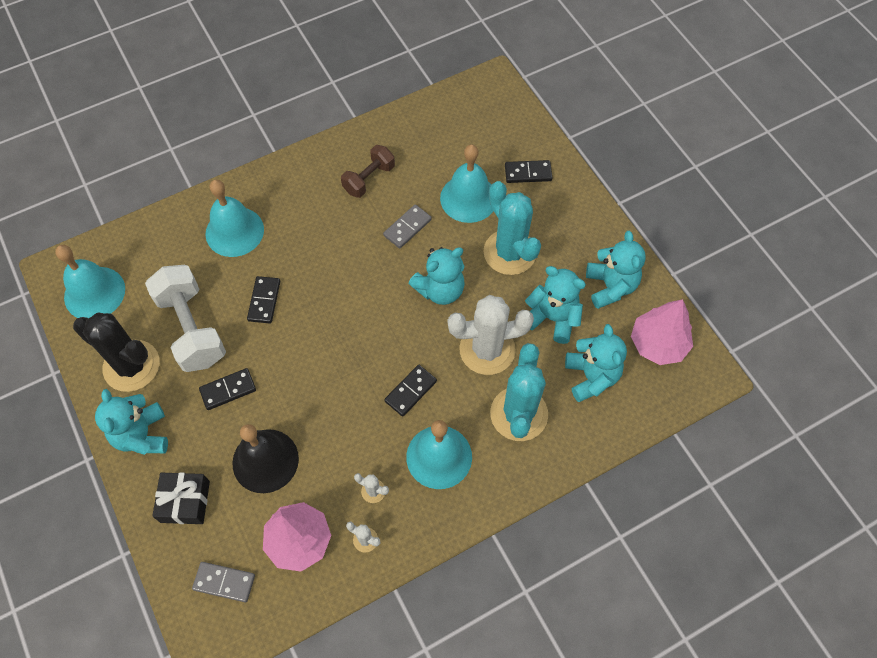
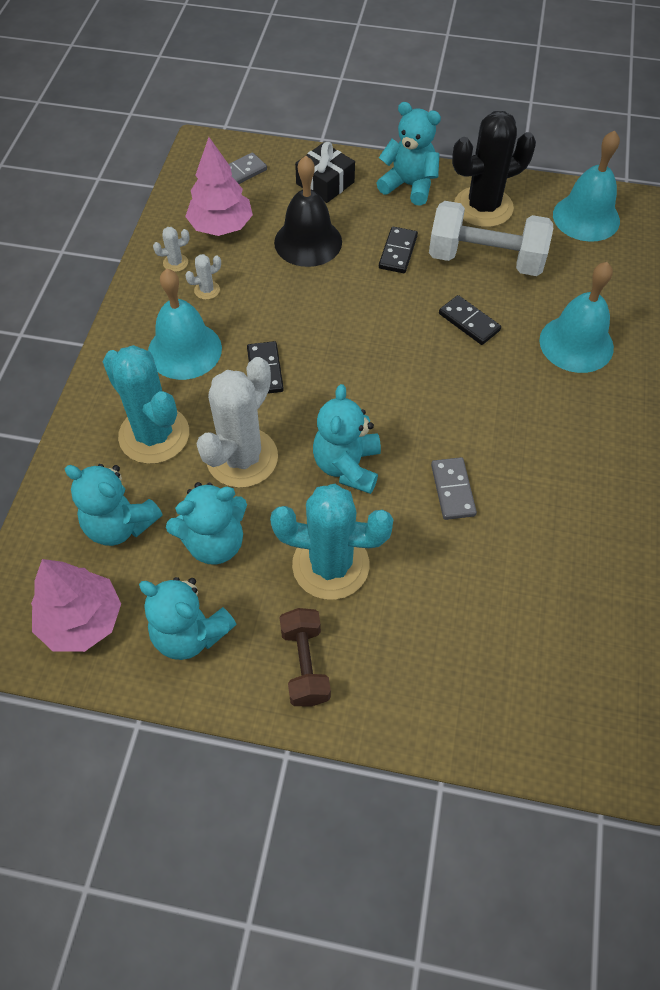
camera: 130 degrees right, 5 degrees down
(369, 179) = (554, 498): brown dumbbell -> brown dumbbell (305, 664)
(468, 198) = (441, 579): turquoise bell -> none
(528, 173) = (423, 676): black domino -> none

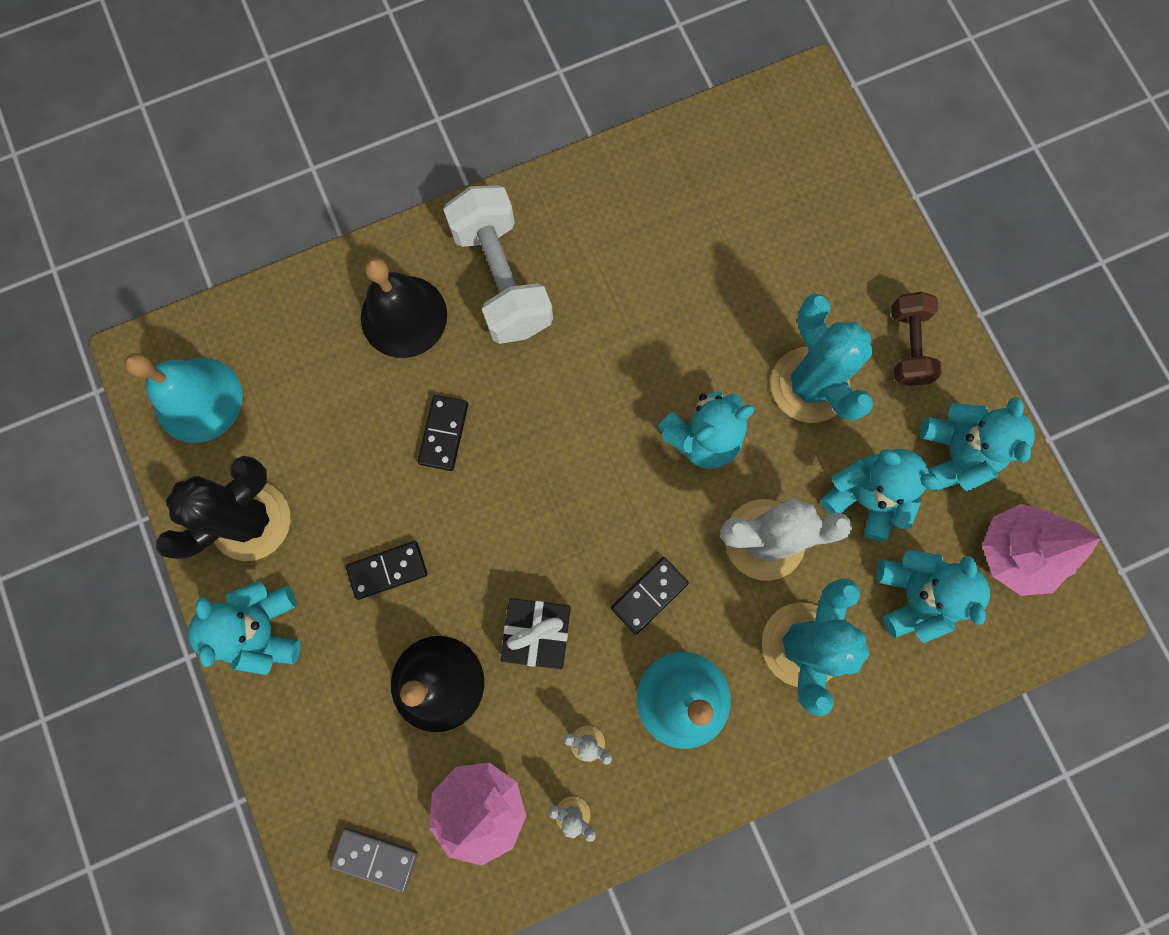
camera: 125 degrees left, 20 degrees up
(305, 664) = (907, 346): brown dumbbell -> brown dumbbell turned 45 degrees counterclockwise
(325, 183) = (323, 734): black gift -> black gift (537, 633)
(452, 490) = (660, 331): grey domino -> none
(483, 207) = (250, 520): black cactus -> black cactus turned 75 degrees counterclockwise
(485, 259) = (338, 469): white dumbbell -> white dumbbell (502, 279)
(576, 343) = (403, 316): turquoise bell -> black bell

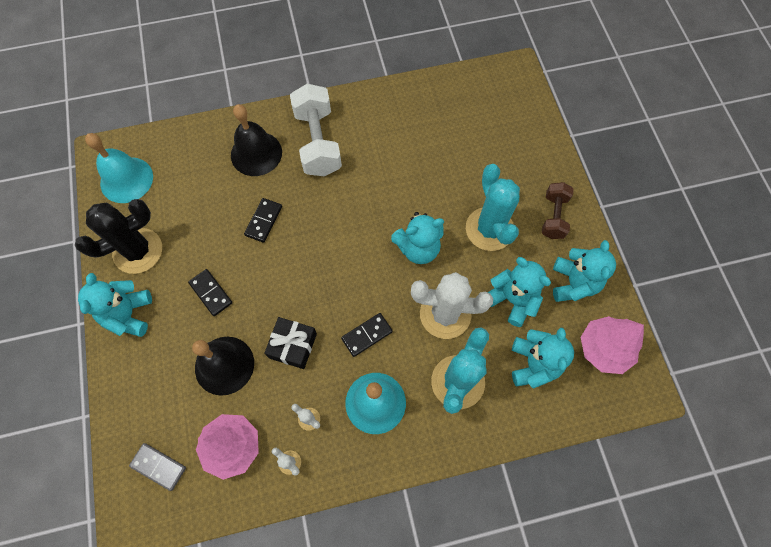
camera: 10 degrees right, 10 degrees down
(387, 570) = (211, 293): black domino -> black domino turned 60 degrees clockwise

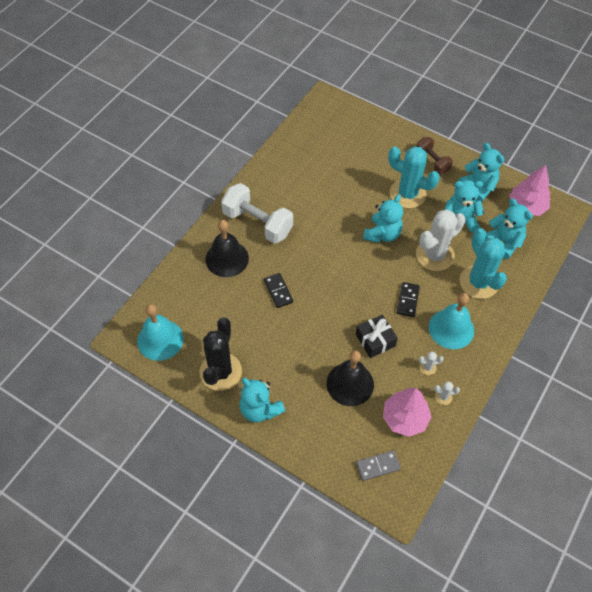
camera: 45 degrees left, 10 degrees down
(211, 293) = (295, 355): black domino -> none

